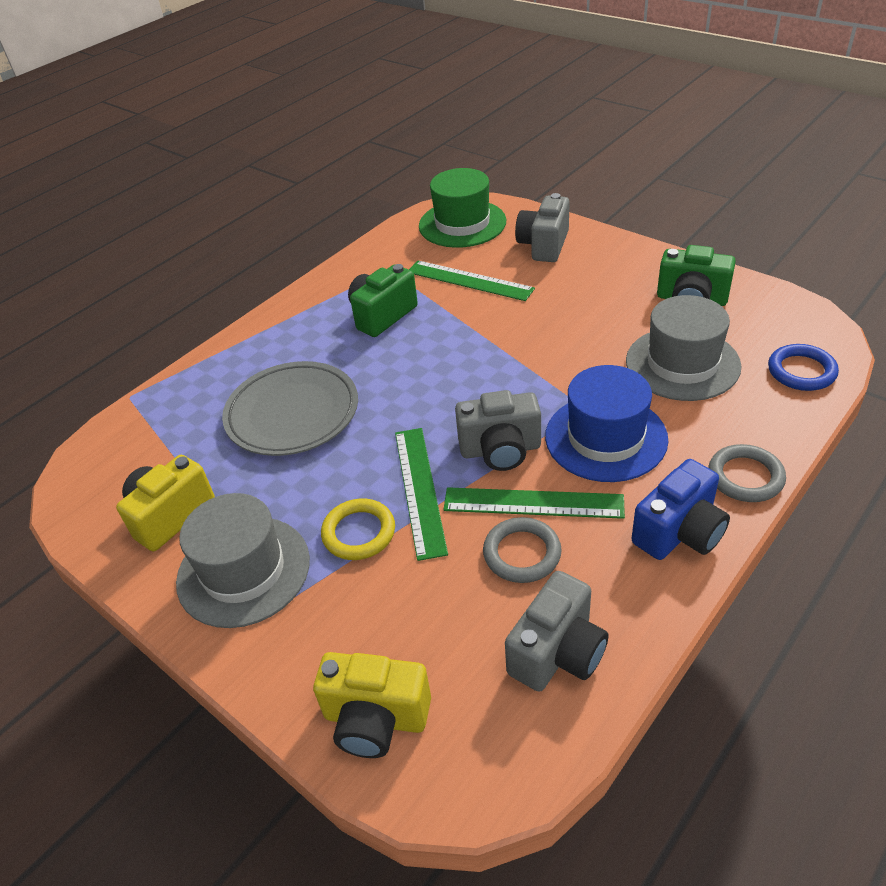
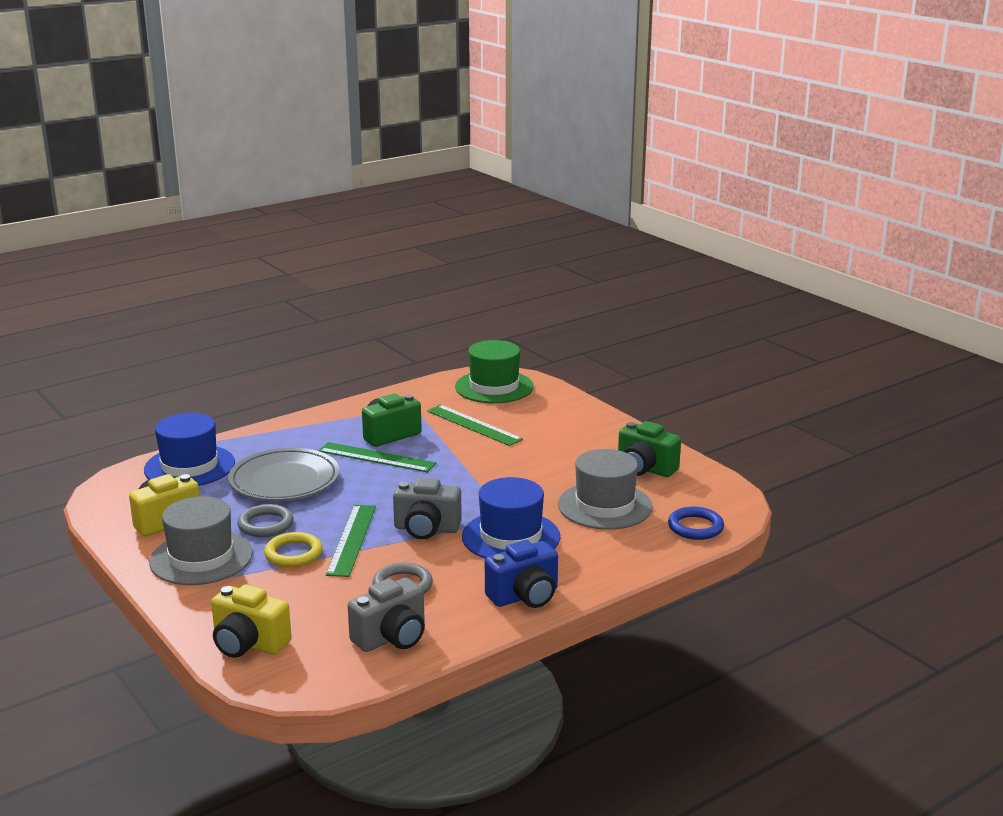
camera: 10 degrees right, 20 degrees down
(166, 418) = (189, 466): none -> blue hat
(533, 503) = (429, 562): green ruler -> green ruler (376, 457)
(543, 245) = (551, 413): grey camera -> none
(745, 477) = (598, 577): grey ring -> grey ring (265, 524)

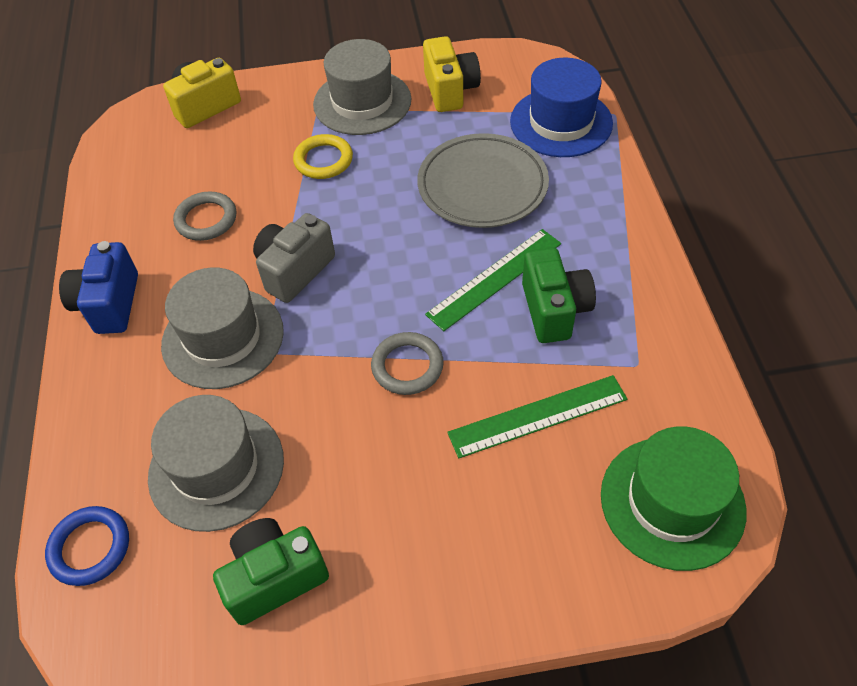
camera: 120 degrees right, 30 degrees up
(265, 524) = (394, 153): grey ring -> grey ring (407, 366)
(352, 540) = (318, 206): green ruler -> none
(392, 637) = (135, 189): grey camera -> none
(511, 537) = (223, 338): blue hat -> grey hat

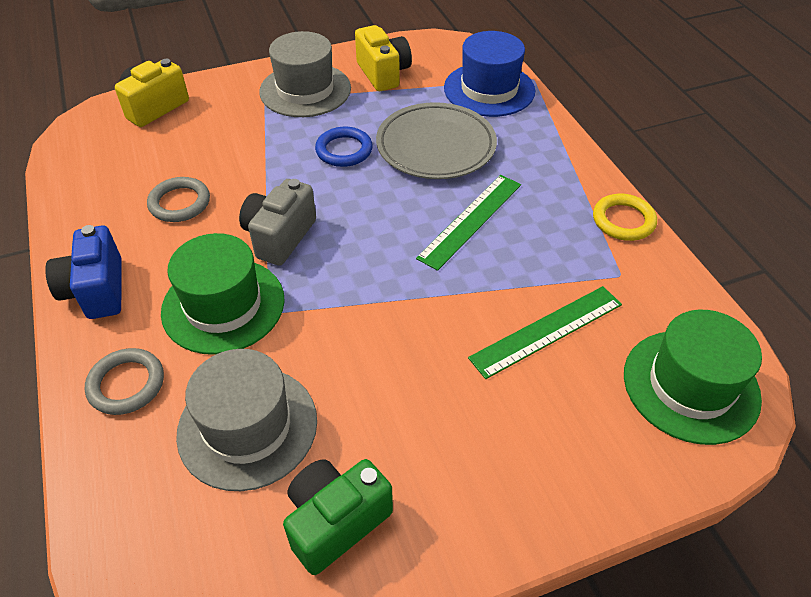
camera: 15 degrees left, 5 degrees down
(90, 548) = (129, 528): blue ring -> blue ring (344, 150)
(223, 338) = (223, 305): grey hat -> green hat
(323, 160) = (282, 141): yellow ring -> yellow ring (623, 220)
(407, 366) = (412, 305): grey ring -> grey ring (126, 384)
(554, 310) = (532, 239): green camera -> none

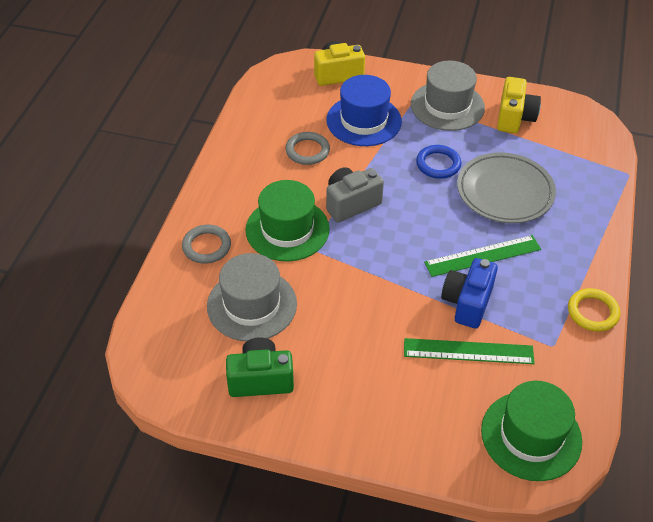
camera: 35 degrees right, 0 degrees up
(96, 290) = (225, 183): blue camera -> blue camera (467, 303)
(489, 89) = (584, 167): blue hat -> blue hat (363, 121)

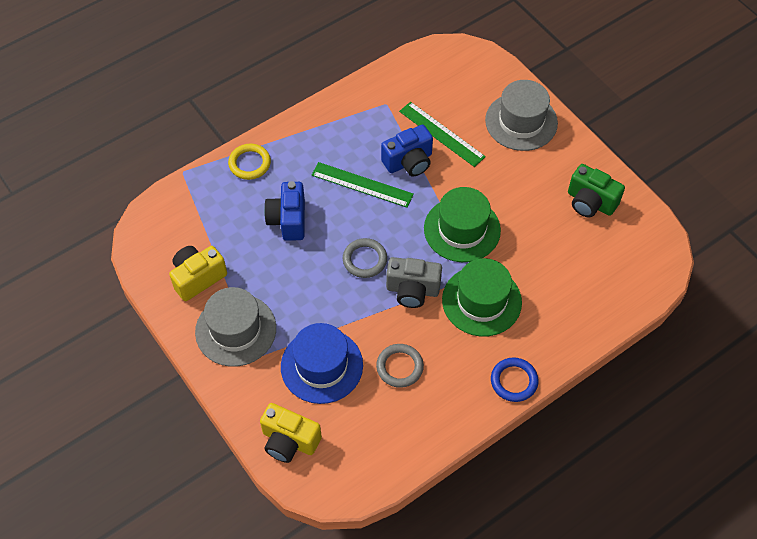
camera: 140 degrees left, 10 degrees up
(206, 246) = (556, 328): grey ring -> grey ring (365, 260)
(252, 305) = (557, 257): grey hat -> grey hat (521, 121)
(438, 164) = (309, 278): blue ring -> blue ring (514, 381)
(505, 192) = (288, 220): grey plate -> blue camera
(531, 435) = (456, 71): green hat -> green hat (462, 229)
(592, 312) = (337, 105): yellow ring -> yellow ring (249, 163)

